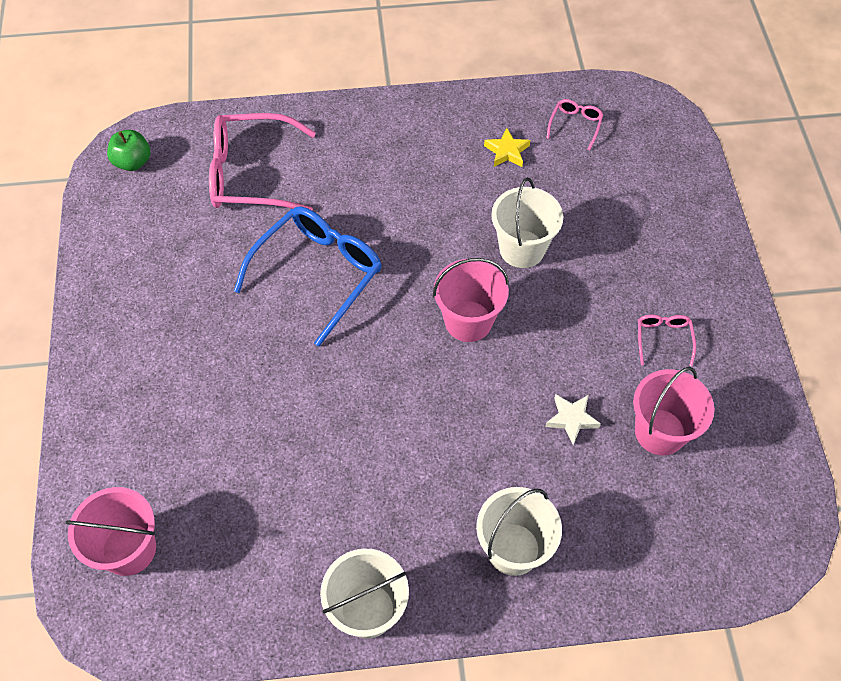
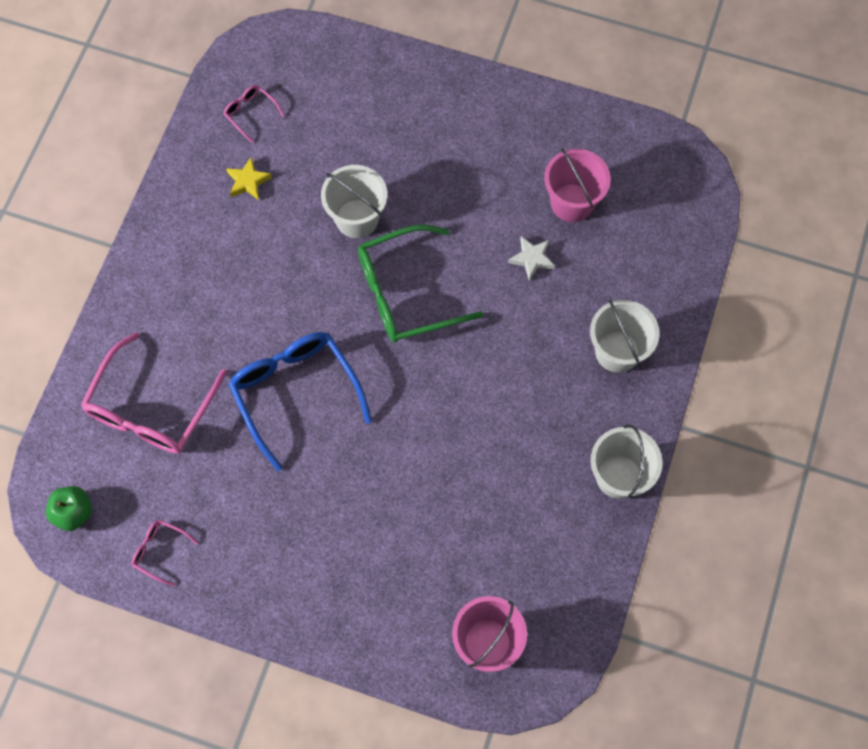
camera: 65 degrees left, 10 degrees up
(468, 321) = (406, 293): pink bucket -> green glasses
(663, 339) = (495, 158): pink glasses -> pink glasses (160, 551)

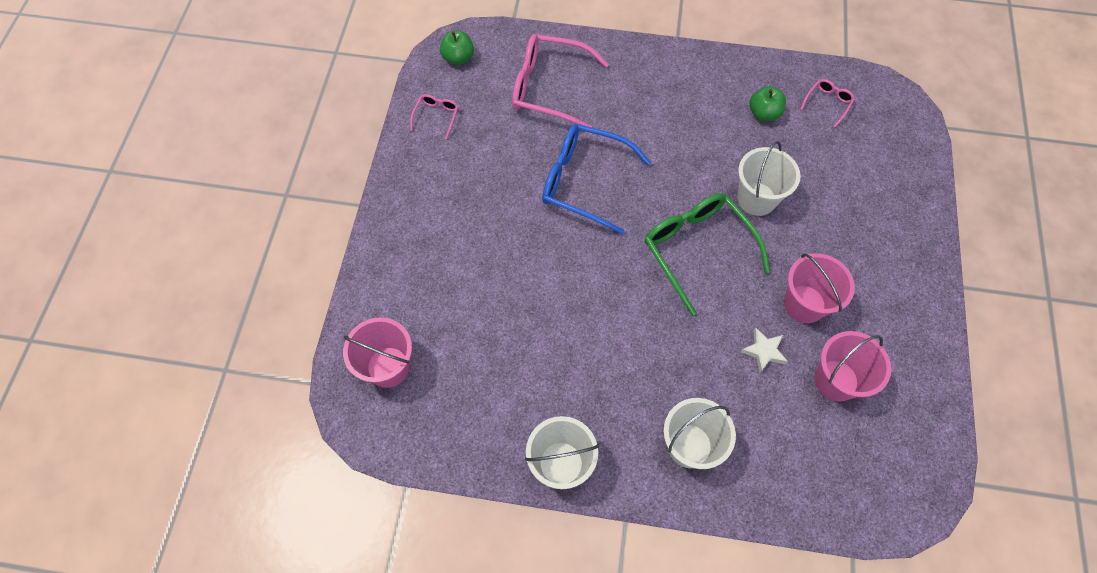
camera: 80 degrees right, 5 degrees down
(248, 181) = (763, 113): yellow star -> green apple
(295, 393) = (584, 182): blue glasses -> blue glasses turned 120 degrees counterclockwise
(487, 207) = (804, 304): none -> pink bucket

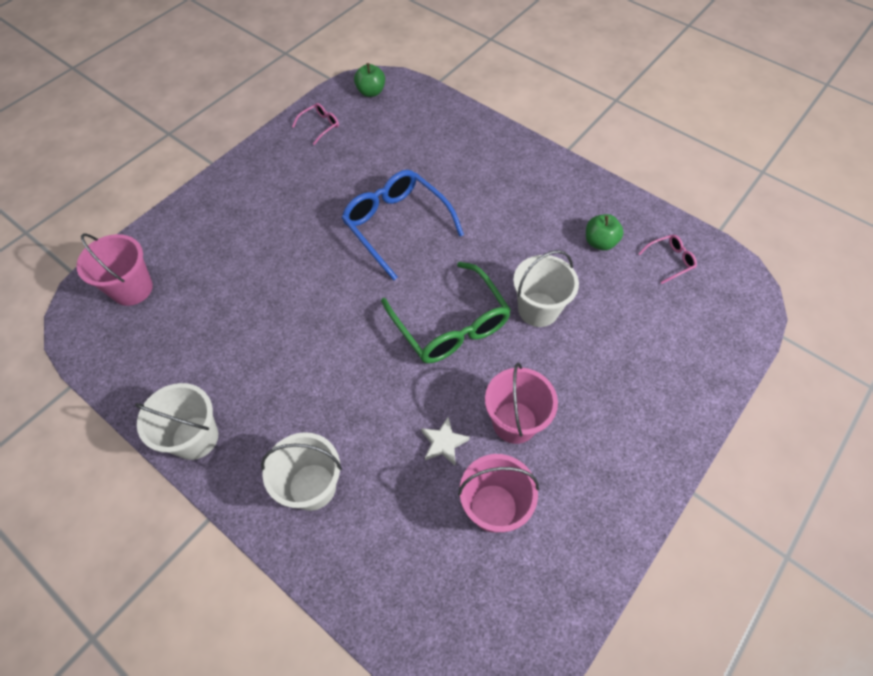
camera: 30 degrees right, 5 degrees down
(549, 88) = (425, 142): pink glasses -> none
(697, 249) = (450, 325): green glasses -> green glasses turned 150 degrees clockwise

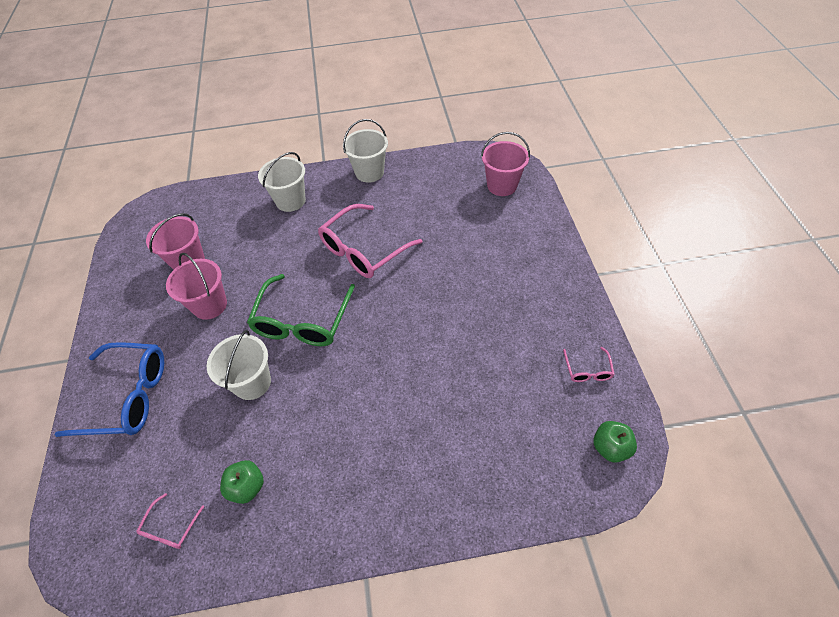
camera: 135 degrees right, 5 degrees down
(326, 344) = (363, 250): none -> pink glasses
(396, 225) = (417, 349): blue glasses -> blue glasses (128, 396)
(443, 443) = (242, 264): white star -> none
(450, 325) = (302, 321): green glasses -> green glasses turned 90 degrees counterclockwise

